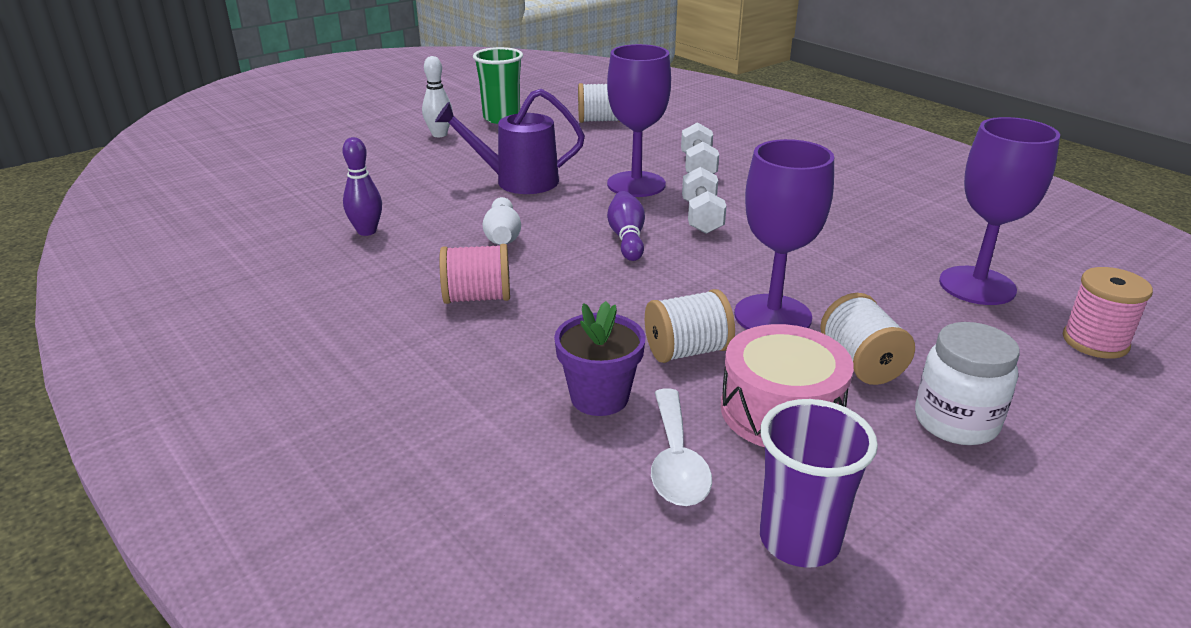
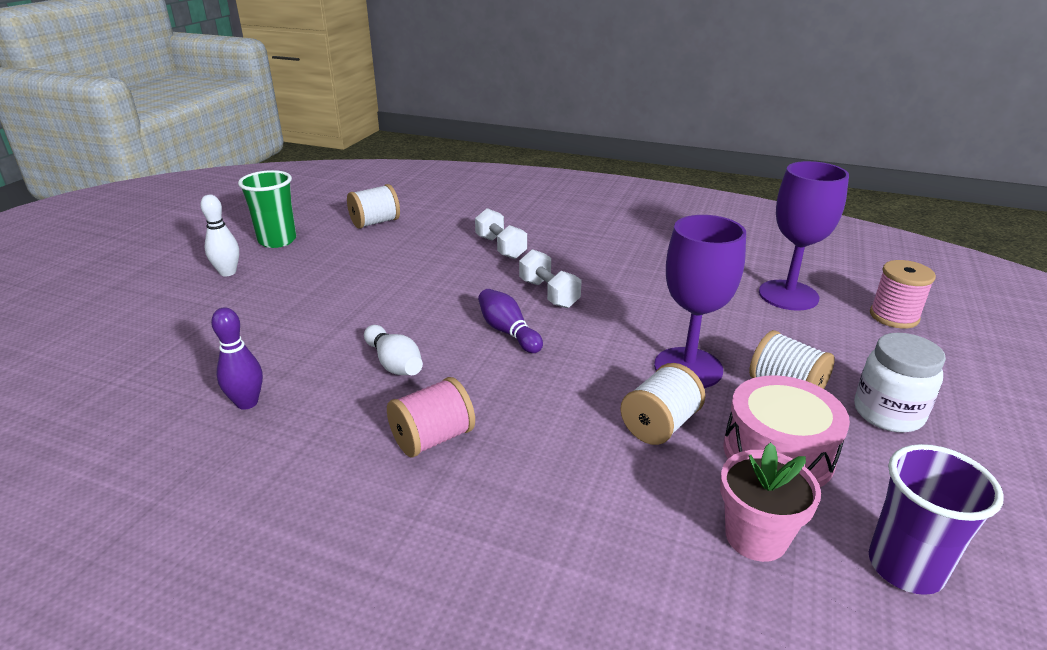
camera: 30 degrees left, 0 degrees up
(517, 181) = (355, 303): purple watering can -> none
(599, 397) = (638, 500): purple flower pot -> none
(636, 184) = (465, 277): purple goblet -> none
(676, 461) = (756, 537): white spoon -> pink flower pot

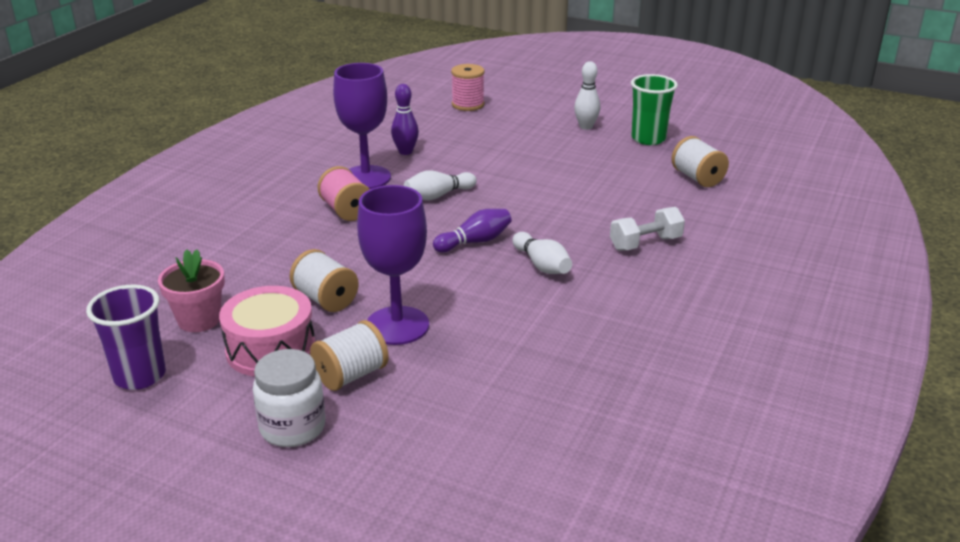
camera: 95 degrees right, 0 degrees up
(549, 294) = (542, 265): white dumbbell -> white bowling pin
(788, 295) = (527, 425): purple goblet -> purple goblet (366, 178)
(894, 316) = (465, 503): pink spool -> pink spool (468, 105)

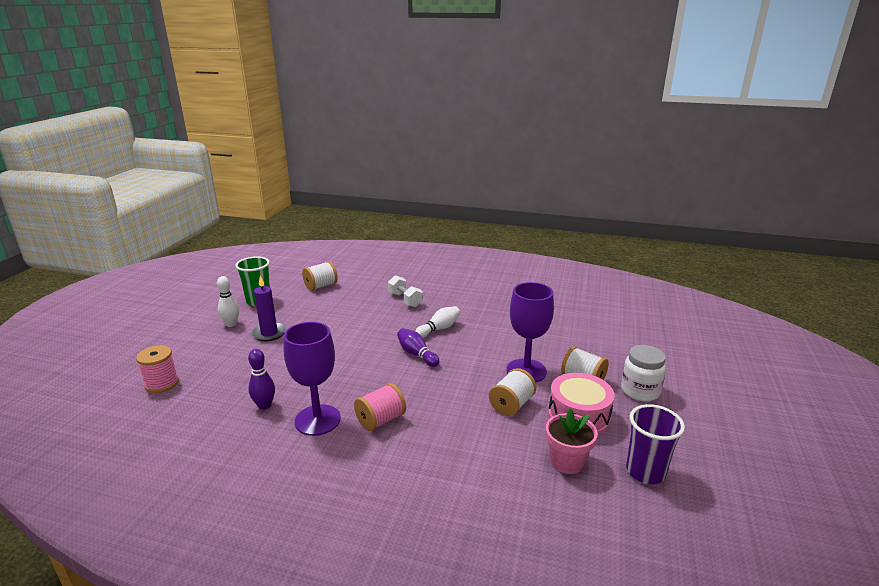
camera: 100 degrees left, 5 degrees down
(438, 195) = (350, 377): white bowling pin -> none
(557, 148) = (269, 333): none -> purple candle

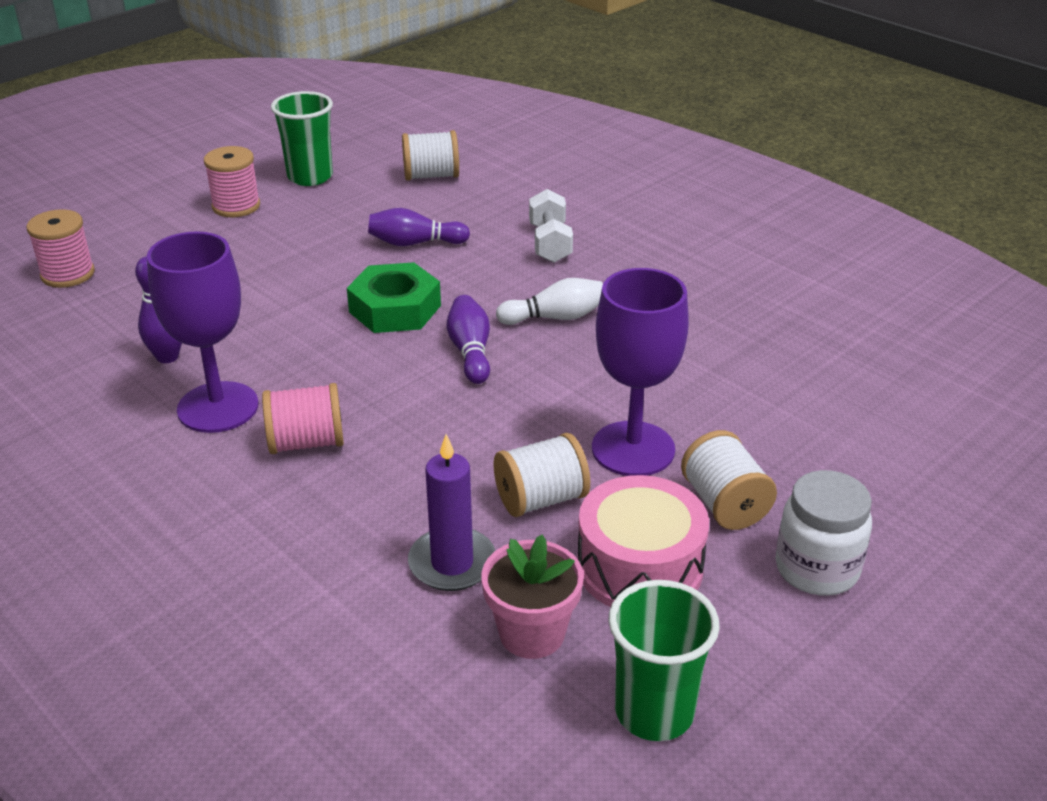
camera: 30 degrees right, 10 degrees up
(231, 324) = (236, 206): white bowling pin -> pink spool
(269, 333) = (276, 239): purple candle -> purple candle (452, 563)
(342, 316) = (415, 243): none -> purple bowling pin
(362, 347) = (395, 309): none -> green nut
(645, 472) = (654, 712): purple cup -> green cup

